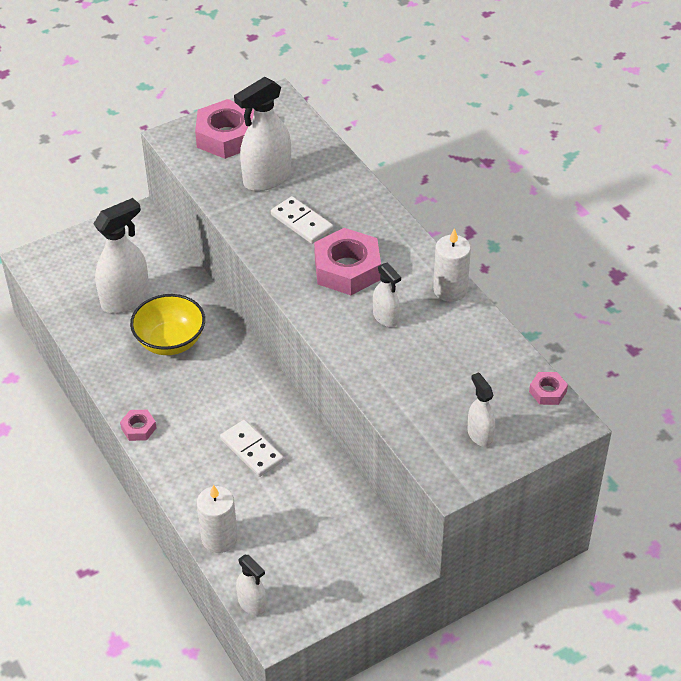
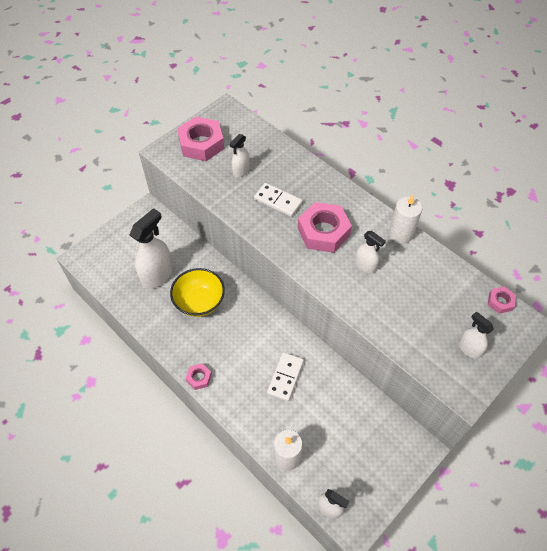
camera: 15 degrees left, 10 degrees up
(251, 450) = (285, 377): white domino -> white domino turned 75 degrees clockwise
(267, 178) = (241, 171): white spray bottle -> white spray bottle, size x0.55

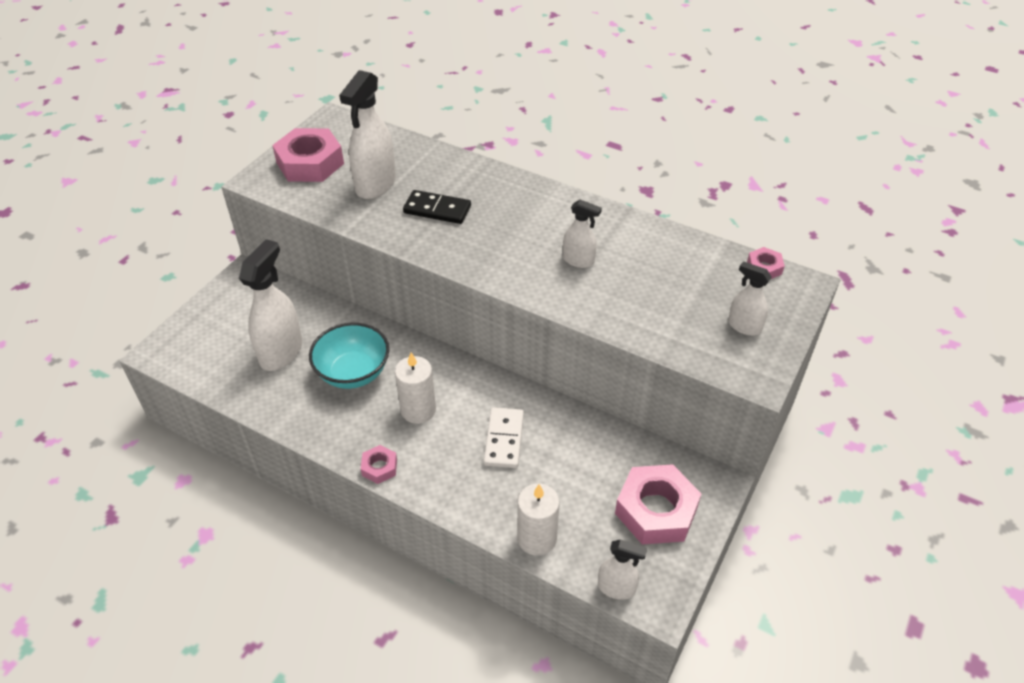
camera: 15 degrees left, 10 degrees down
(199, 302) = (353, 373): yellow bowl -> turquoise bowl
(241, 171) = (375, 185): white spray bottle -> white spray bottle, size x1.83
(278, 201) = (437, 209): white domino -> black domino
(323, 232) = (510, 233): pink nut -> pink nut (656, 510)
(400, 234) = (612, 217): white candle -> white candle (418, 410)

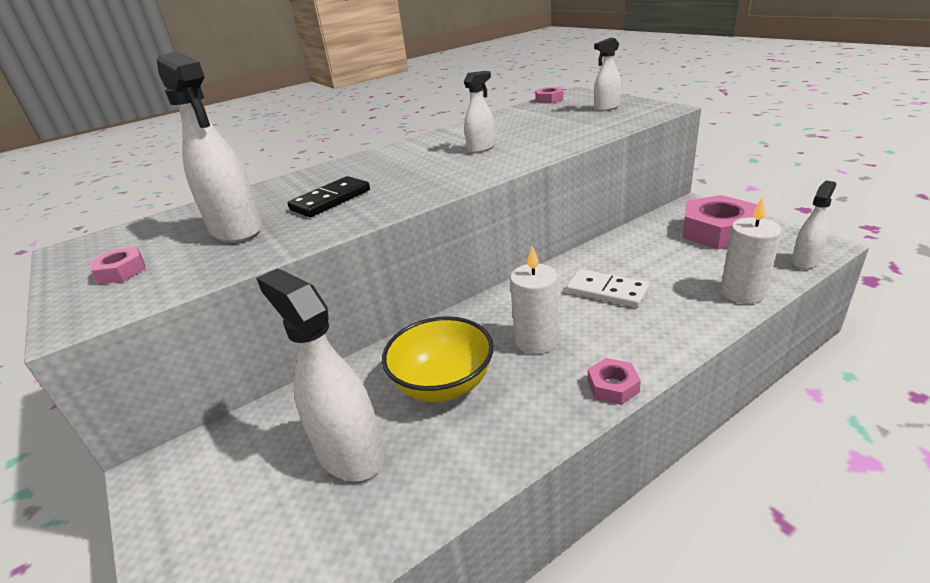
camera: 60 degrees left, 15 degrees down
(310, 163) = (121, 271): pink nut -> pink nut, size x0.48
(353, 373) = (443, 384): turquoise bowl -> yellow bowl

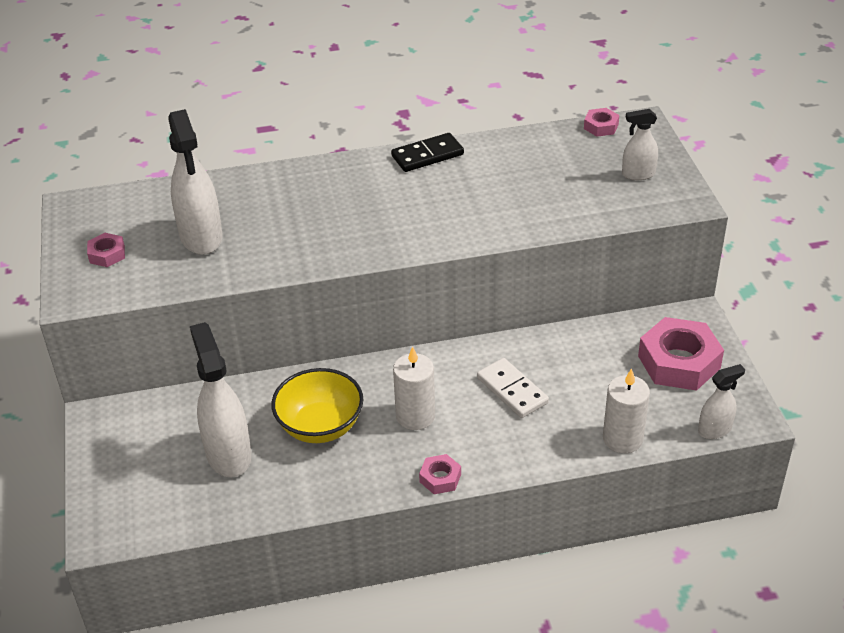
camera: 20 degrees right, 10 degrees up
(330, 200) = (289, 225): black domino -> black domino (427, 155)
(481, 148) = (461, 198): white spray bottle -> none

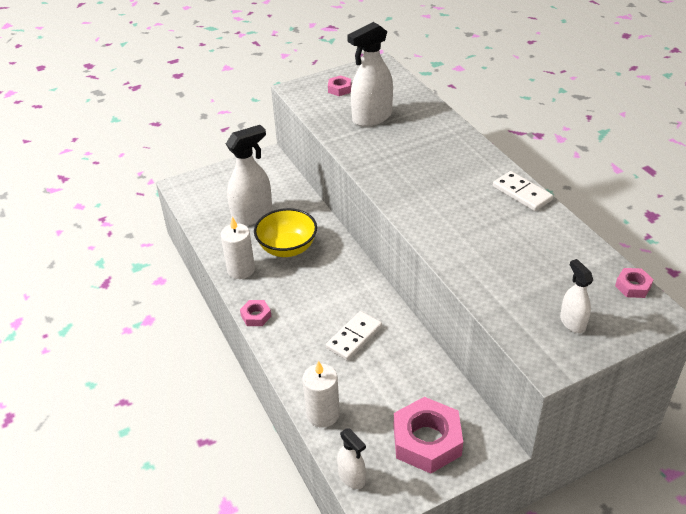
camera: 75 degrees right, 0 degrees up
(415, 416) = (311, 291): white candle -> white candle (241, 270)
(427, 155) = (522, 193): black domino -> white domino

